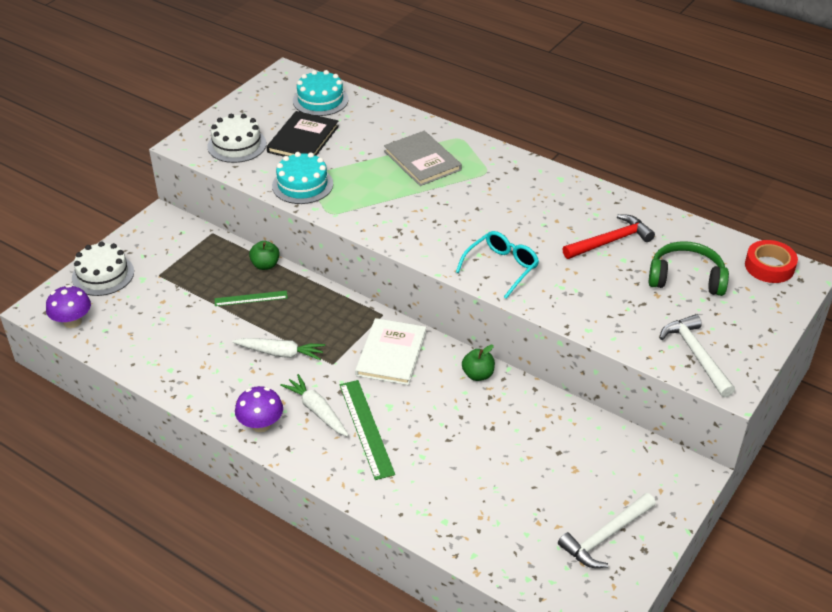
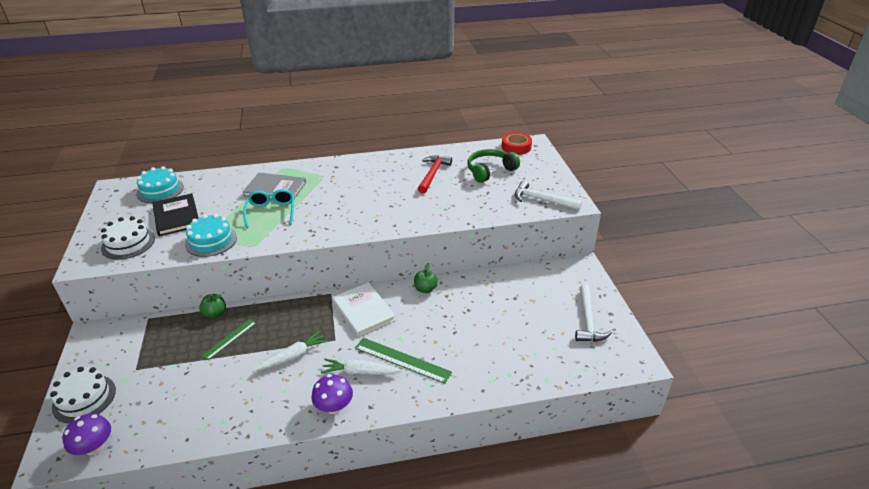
camera: 45 degrees left, 5 degrees down
(501, 268) = (396, 216): turquoise glasses -> turquoise glasses (271, 212)

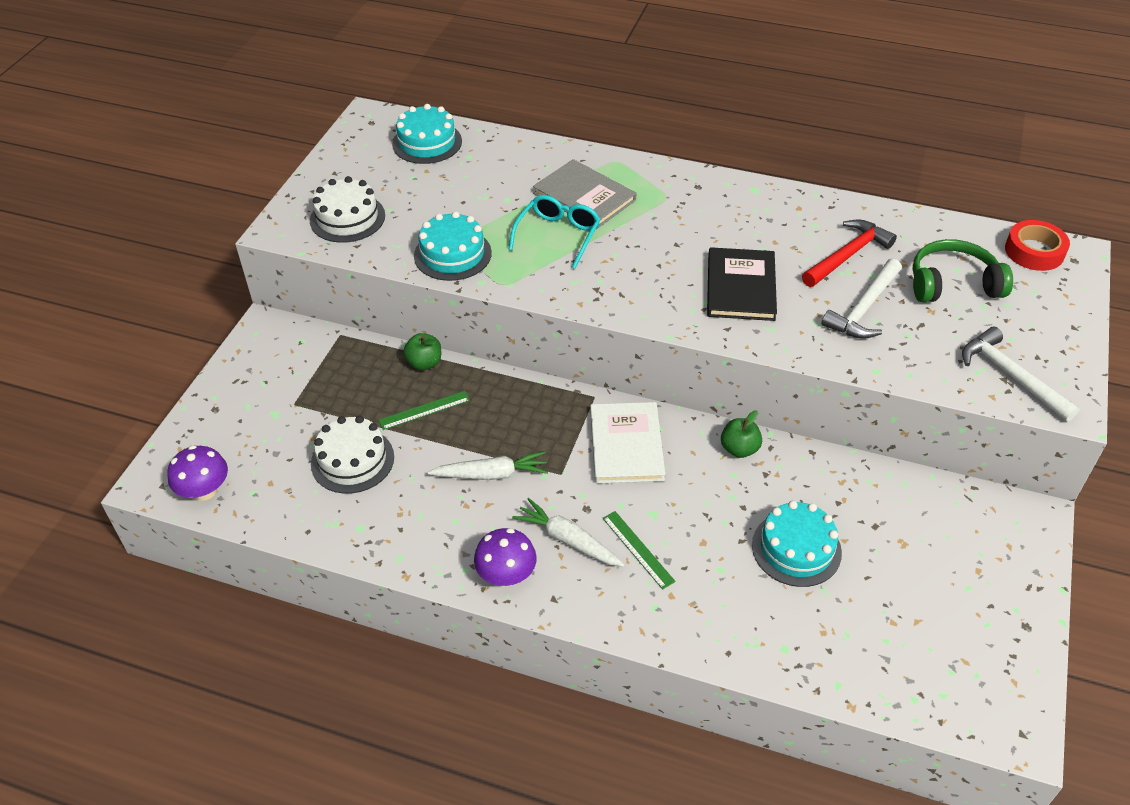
camera: 30 degrees right, 10 degrees up
(84, 398) = (220, 418): white cake -> white cake (352, 460)
(176, 216) = (427, 196): black book -> black book (740, 287)
(402, 360) = (638, 549): green ruler -> green ruler, size x0.62
(484, 324) = (796, 549): none -> turquoise cake
(588, 320) = (976, 620): white hammer -> white hammer (864, 308)

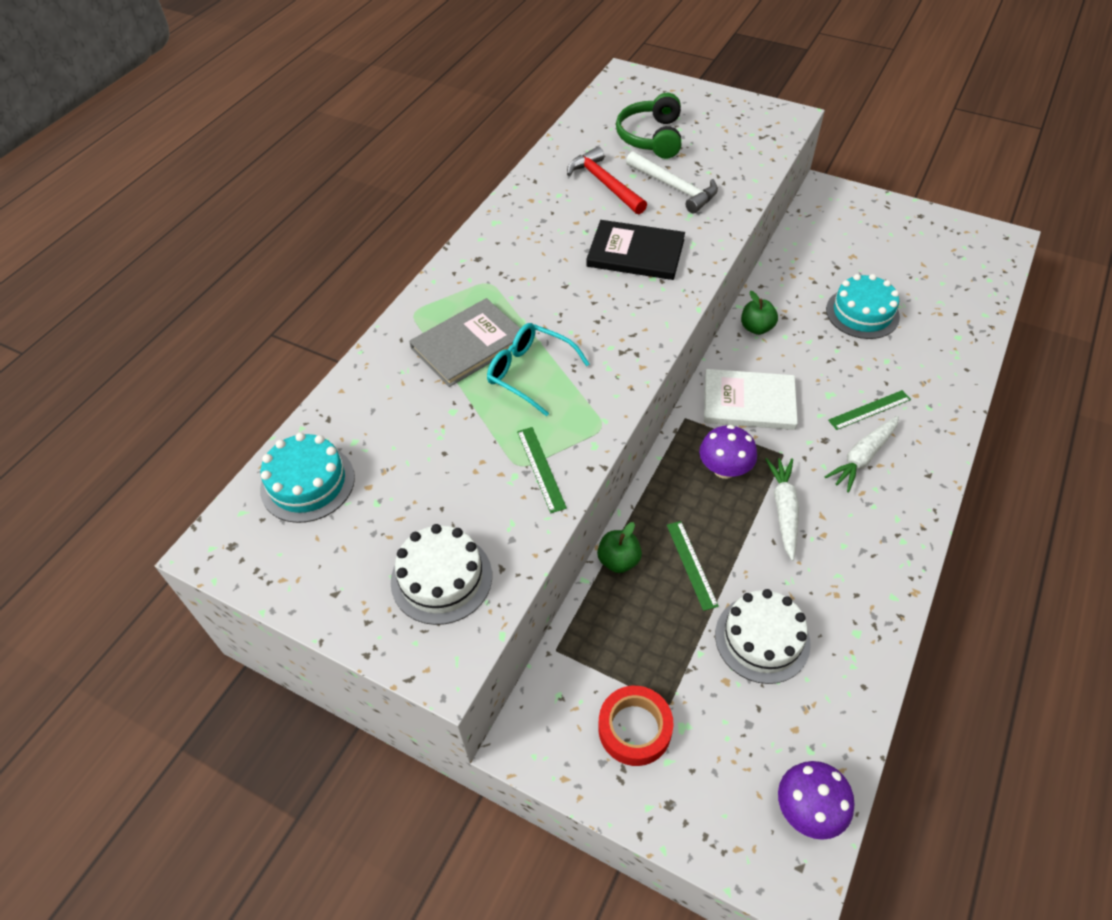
camera: 80 degrees left, 5 degrees up
(452, 254) = (541, 469): turquoise cake -> green ruler
(506, 575) = (906, 508): purple mushroom -> purple mushroom (724, 469)
(1011, 376) = (758, 133): white hammer -> none
(1034, 251) = (619, 92): red tape -> red tape (634, 729)

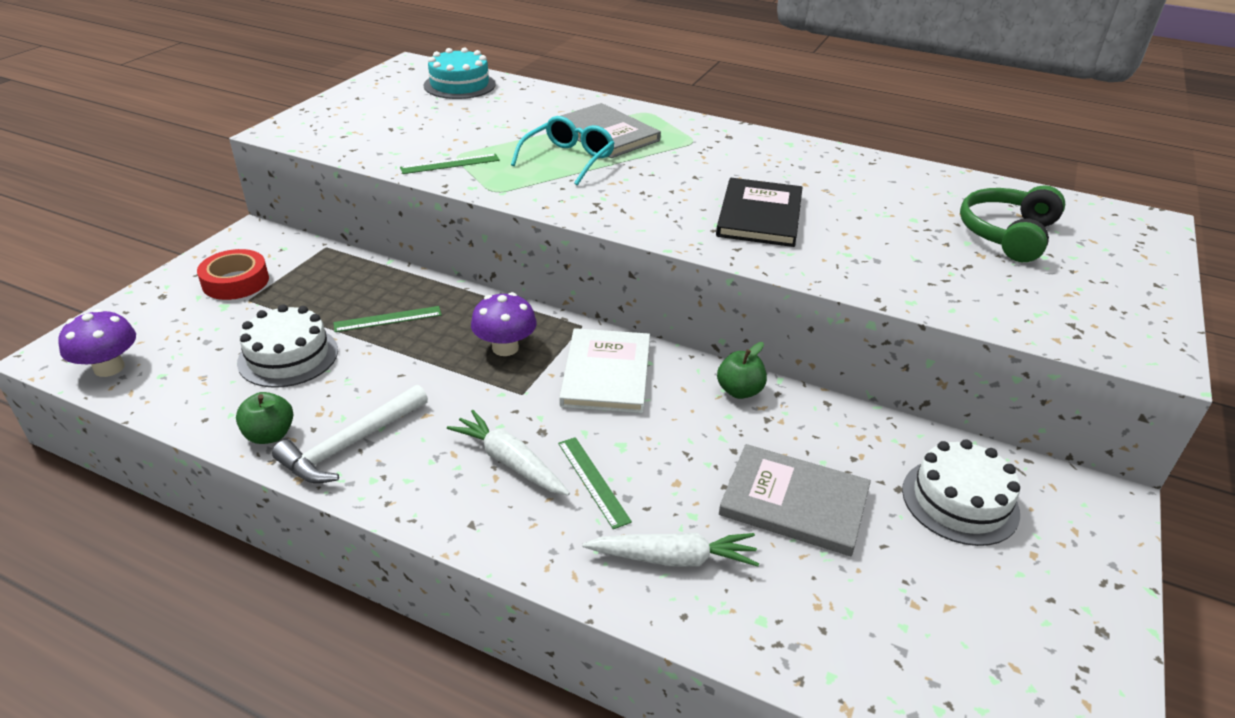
camera: 85 degrees right, 15 degrees down
(441, 578) = (353, 129): white cake -> white cake (960, 501)
(604, 184) = (886, 201): red hammer -> none
(618, 560) = (405, 278): green apple -> green apple (270, 435)
(651, 137) = (1007, 234): green headphones -> green headphones turned 60 degrees counterclockwise
(674, 188) = (900, 246): white hammer -> white hammer (350, 444)
(783, 510) = (441, 386): white carrot -> white carrot (674, 558)
(862, 313) = (794, 502): turquoise cake -> grey book

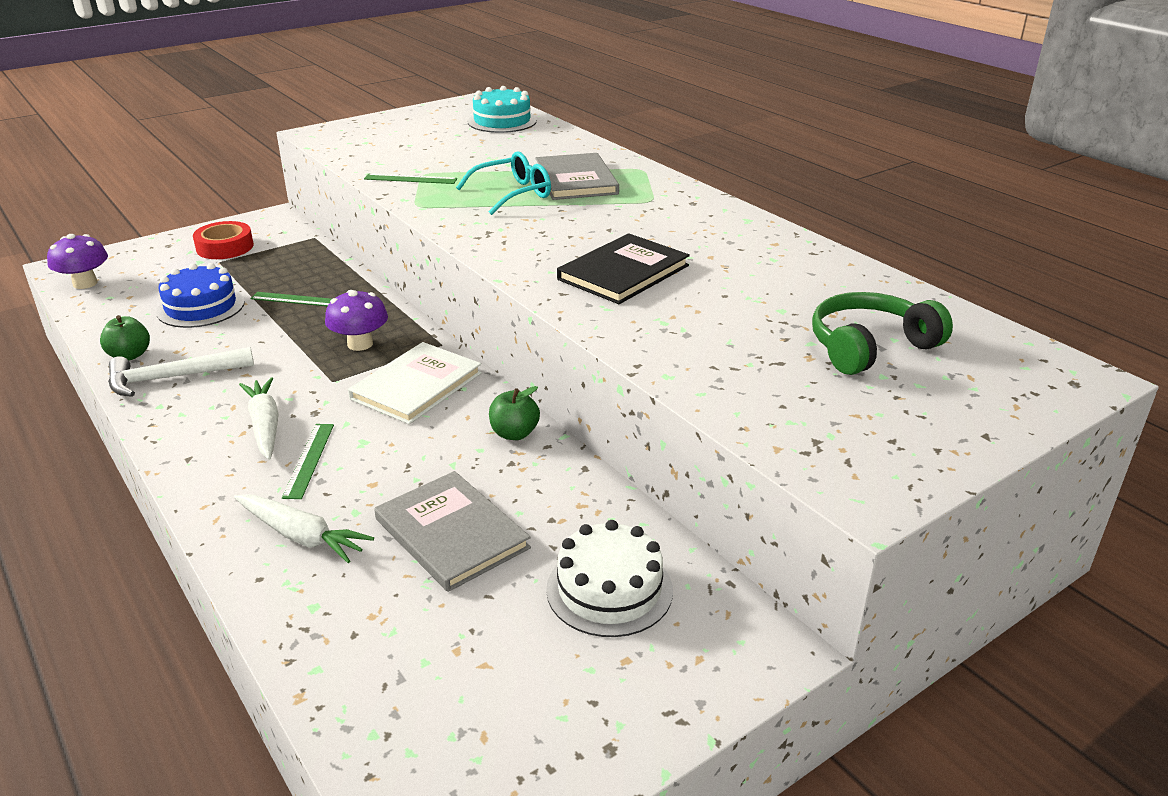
camera: 30 degrees right, 5 degrees down
(288, 356) = (201, 307): white cake -> blue cake

